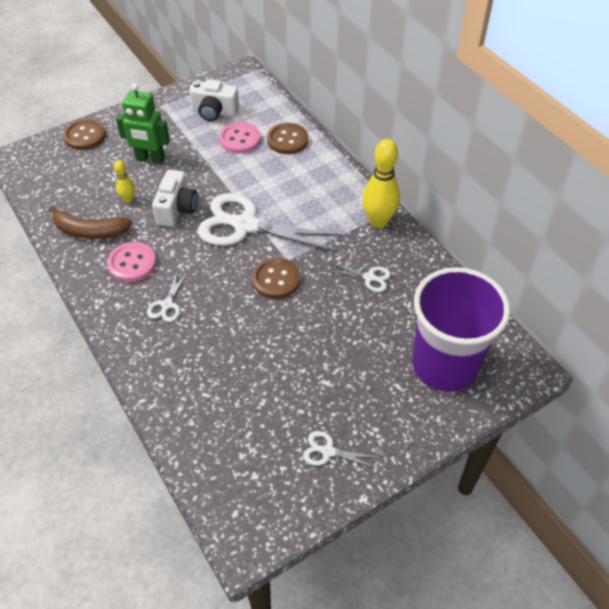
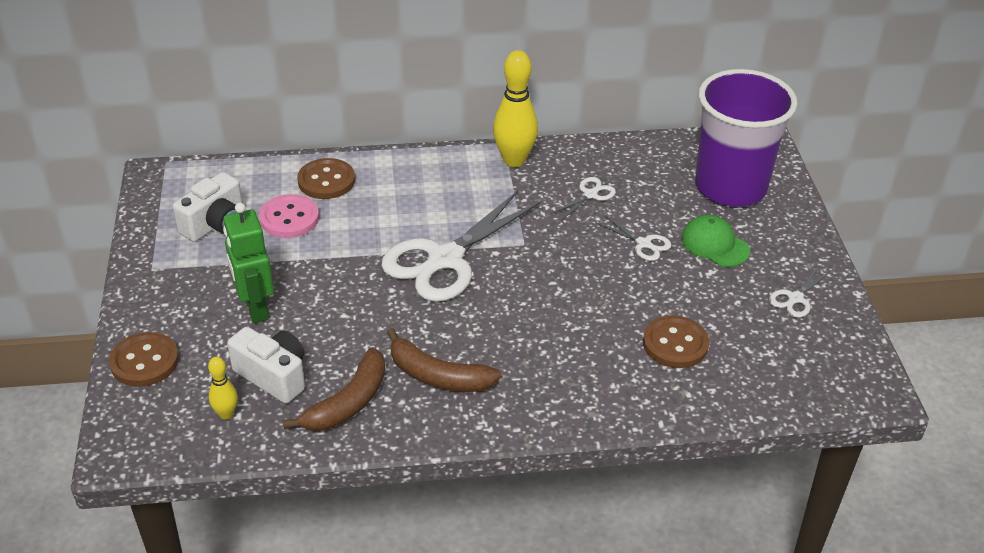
camera: 65 degrees left, 10 degrees down
(128, 199) = (317, 350): yellow bowling pin -> yellow bowling pin (226, 414)
(132, 263) = (438, 376): pink button -> brown banana
(150, 159) = (255, 308): green robot -> green robot turned 120 degrees clockwise
(167, 305) = (529, 362): white scissors -> white scissors (644, 244)
(177, 209) = (371, 309): white camera -> white camera (273, 376)
(276, 279) = (547, 262): brown button -> brown button (675, 344)
(361, 375) = (714, 244): none -> green cap

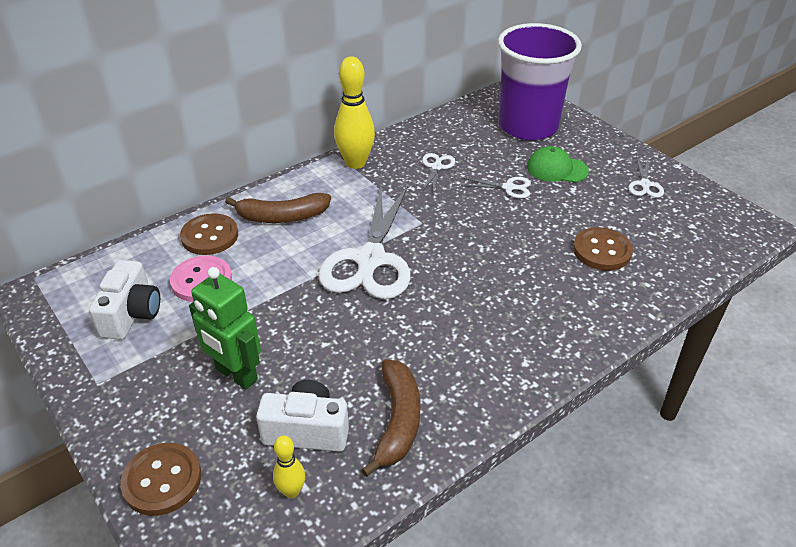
camera: 30 degrees left, 0 degrees up
(438, 376) = (452, 359): brown banana -> brown banana (282, 217)

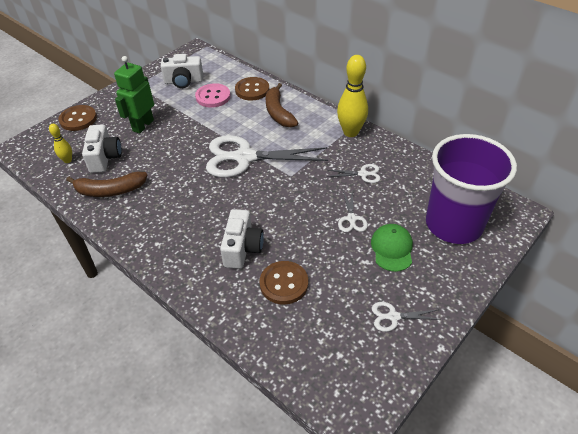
camera: 80 degrees right, 5 degrees up
(544, 278) = (242, 248): none -> white camera

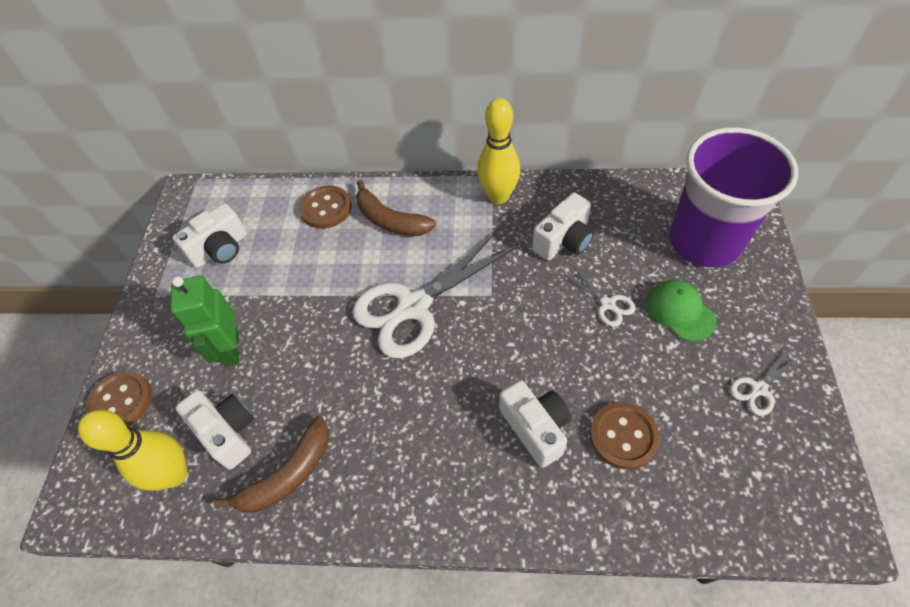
camera: 35 degrees left, 10 degrees up
(67, 160) = (174, 474): yellow bowling pin -> yellow bowling pin, size x1.97
(213, 97) = (284, 248): pink button -> none
(363, 174) = (564, 241): white scissors -> white camera

